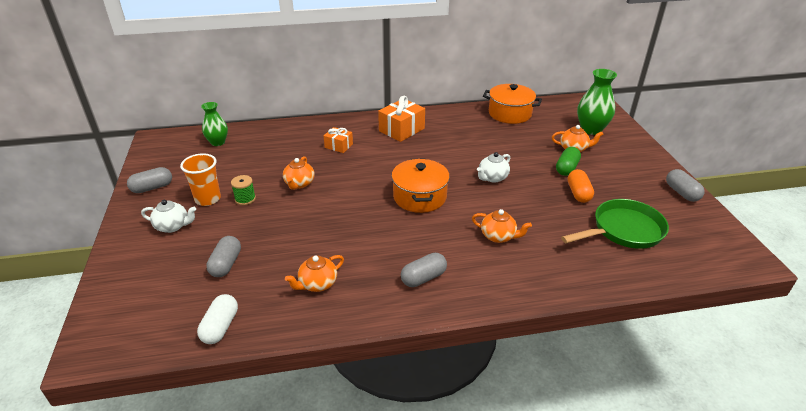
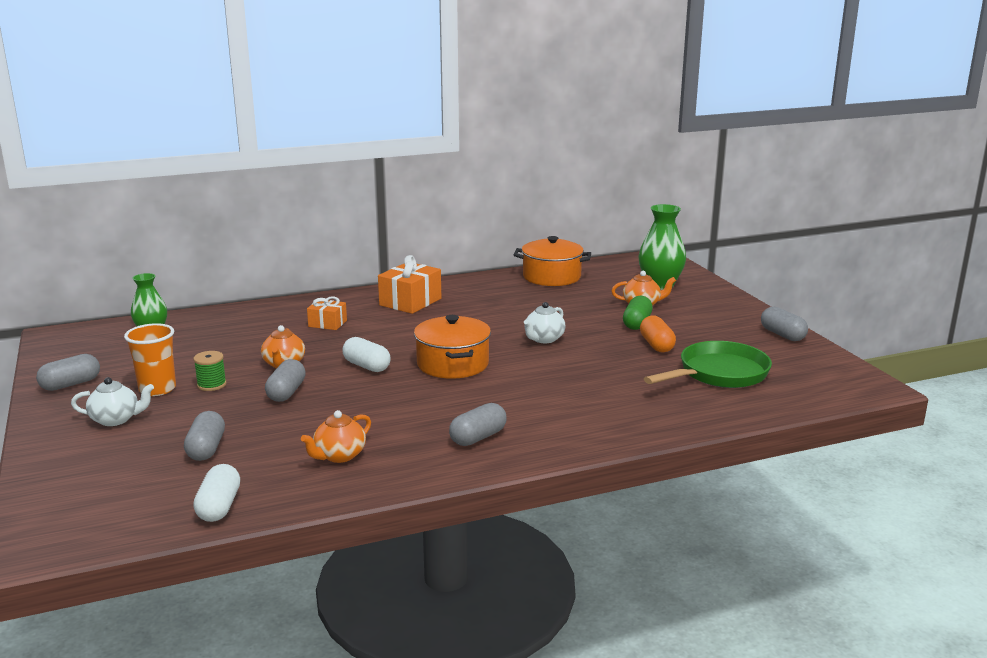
camera: 10 degrees left, 15 degrees down
(295, 213) = (286, 392): none -> grey capsule
(357, 192) = (367, 366): none -> white capsule
(498, 236) = (565, 392): orange teapot -> none

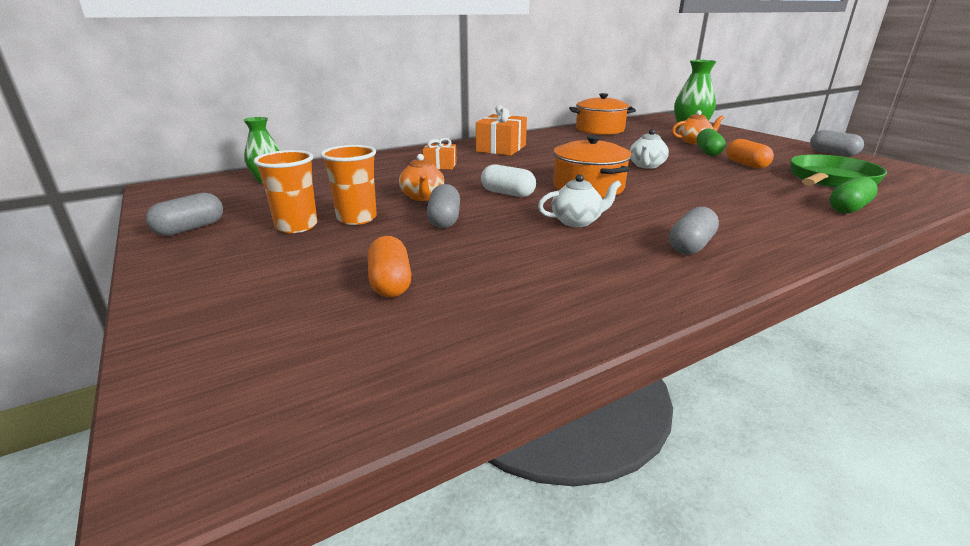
camera: 10 degrees left, 5 degrees up
(116, 419) = (258, 259): white teapot -> white teapot (577, 221)
(206, 449) = (390, 283): grey capsule -> orange capsule
(211, 385) = (357, 218): green spool -> orange cup
(219, 507) = (456, 358): white capsule -> none
(339, 456) = (559, 277): orange teapot -> none
(683, 410) = (848, 208): none -> green capsule

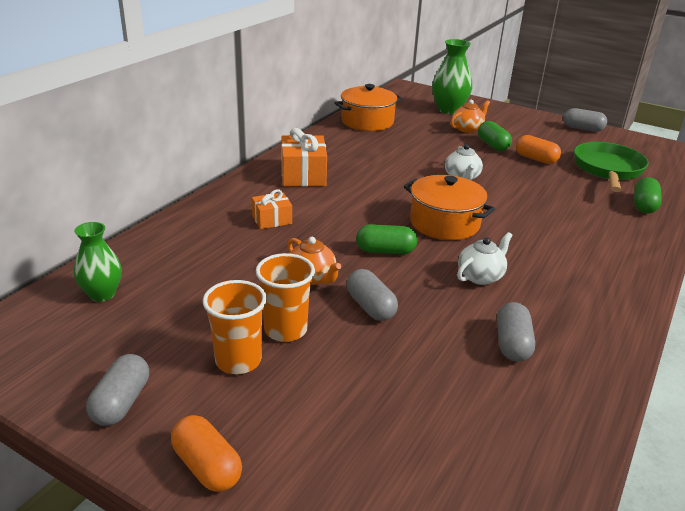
camera: 30 degrees left, 5 degrees up
(390, 283) = (417, 406): orange capsule -> orange capsule (207, 466)
(507, 193) = (385, 251): white capsule -> green capsule
(691, 246) = (584, 283): grey capsule -> grey capsule (512, 344)

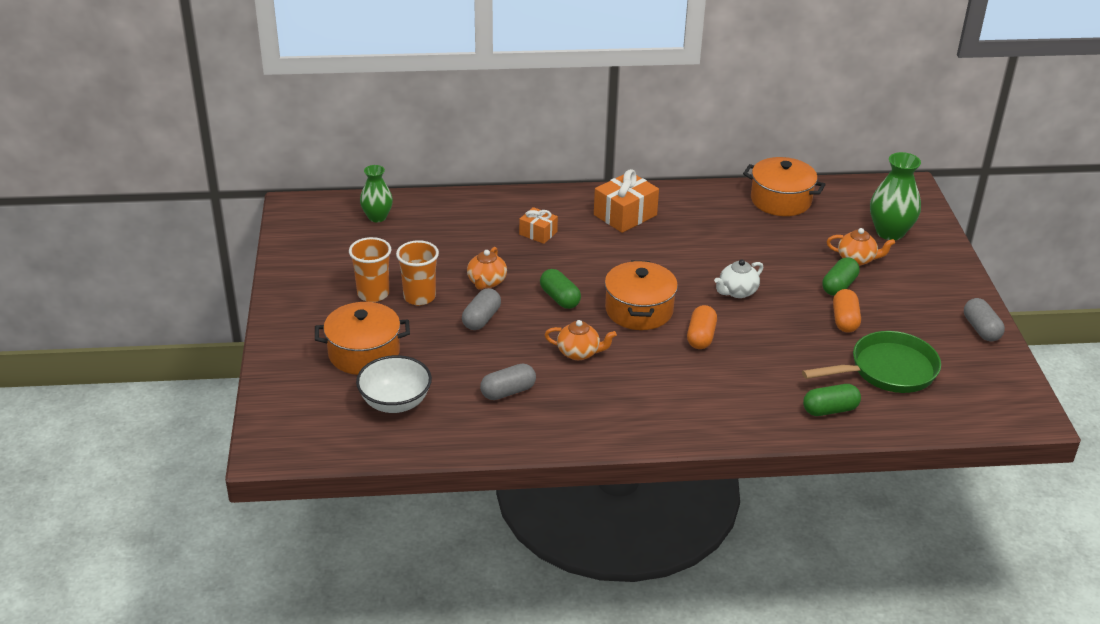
camera: 55 degrees right, 5 degrees up
(121, 402) = (302, 274): grey capsule -> none
(207, 466) = (288, 323): orange capsule -> orange capsule (701, 337)
(347, 422) = (364, 353): none -> orange pot
(470, 439) = (395, 402): none -> white bowl
(480, 276) = (579, 353): white teapot -> orange teapot

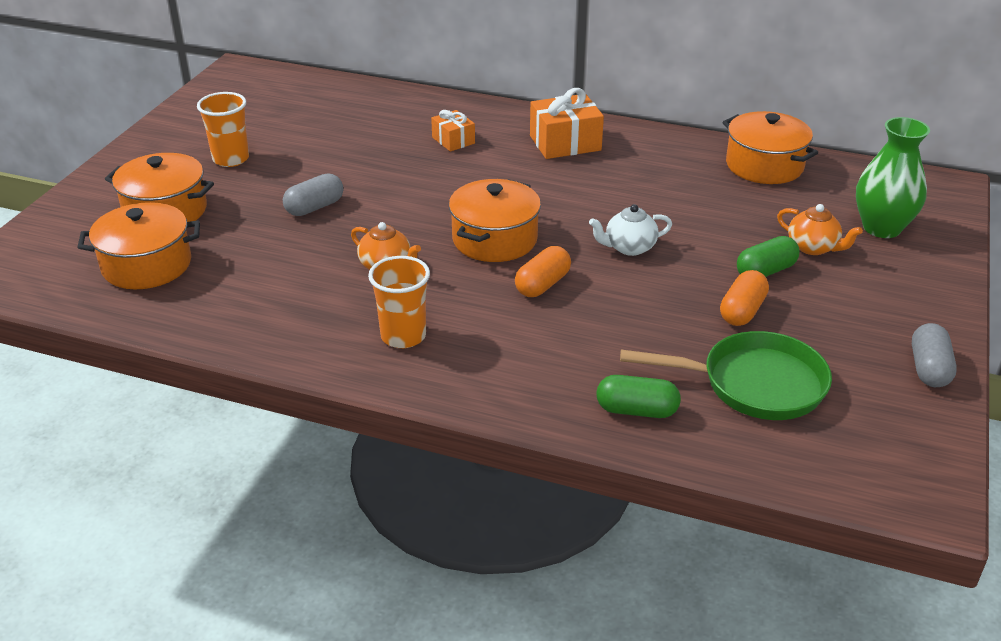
camera: 25 degrees right, 0 degrees up
(377, 217) = (305, 93): green vase -> none
(395, 402) = (147, 265): white bowl -> orange pot
(419, 297) = (273, 172): orange cup -> orange cup (403, 336)
(486, 282) = (354, 174): orange teapot -> none
(508, 392) = (271, 286): grey capsule -> none
(560, 298) = (417, 207): green capsule -> none

